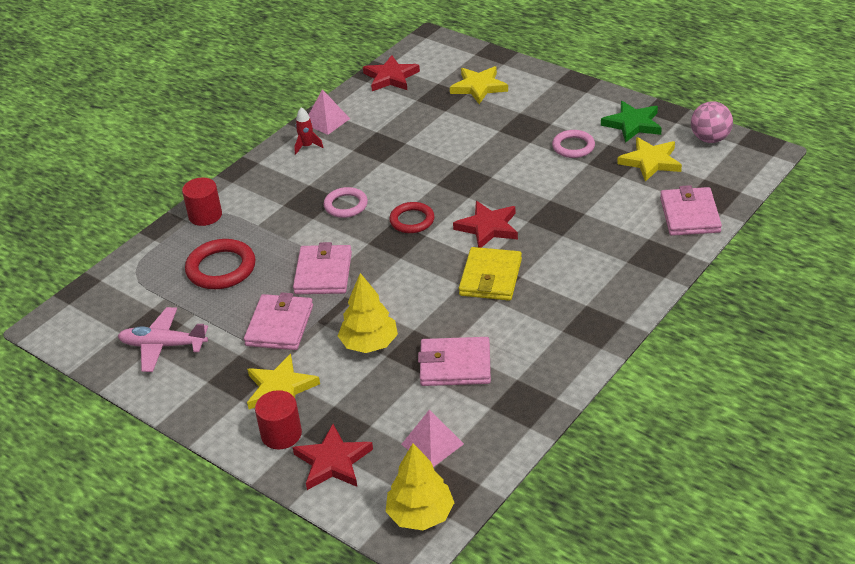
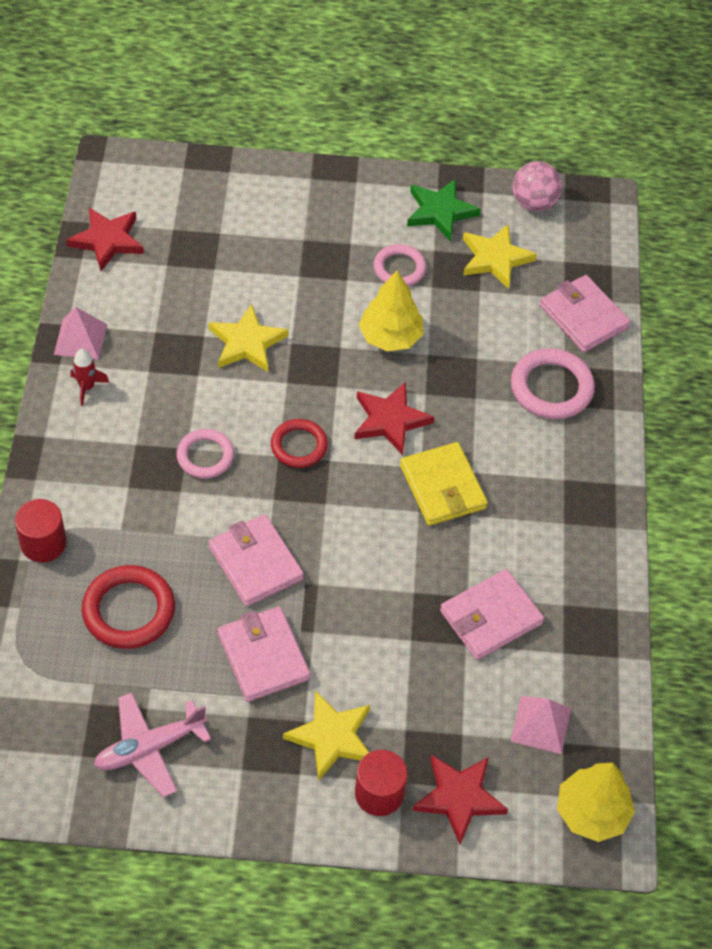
camera: 40 degrees left, 15 degrees up
(369, 344) = (381, 633): yellow tree -> yellow tree (390, 337)
(479, 87) = (227, 218): yellow star -> yellow star (247, 343)
(626, 248) = (551, 388): none -> pink ring

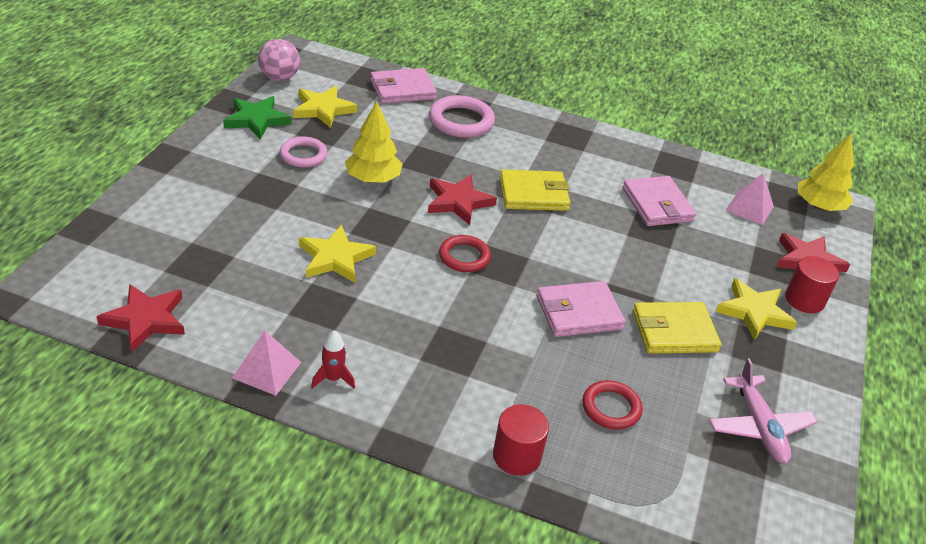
camera: 75 degrees left, 15 degrees down
(129, 610) = (611, 408): red ring -> red ring, size x0.66
(205, 456) = (453, 315): pink ring -> none
(263, 656) = (674, 331): pink wallet -> yellow wallet

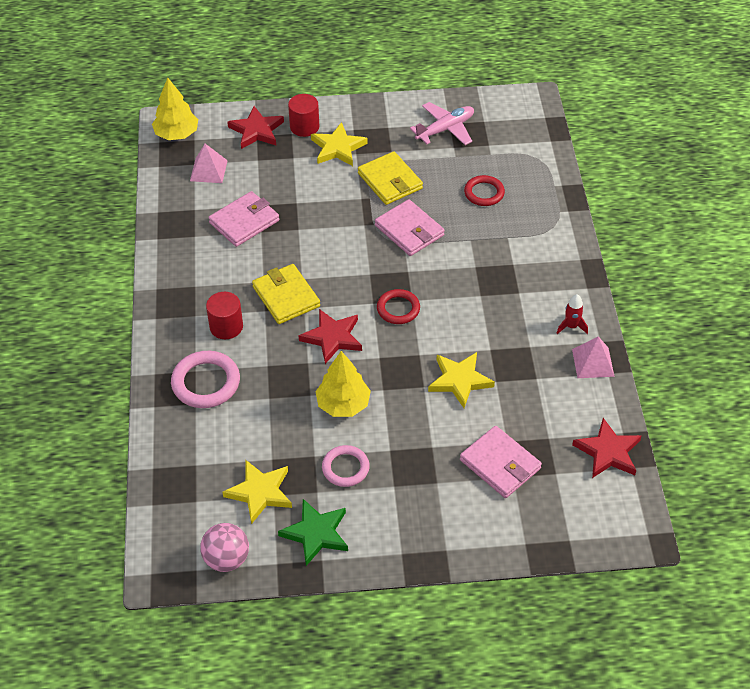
camera: 110 degrees left, 10 degrees up
(402, 90) = (179, 449): pink wallet -> pink wallet (500, 464)
(516, 456) = (556, 222): red cylinder -> red cylinder (226, 326)

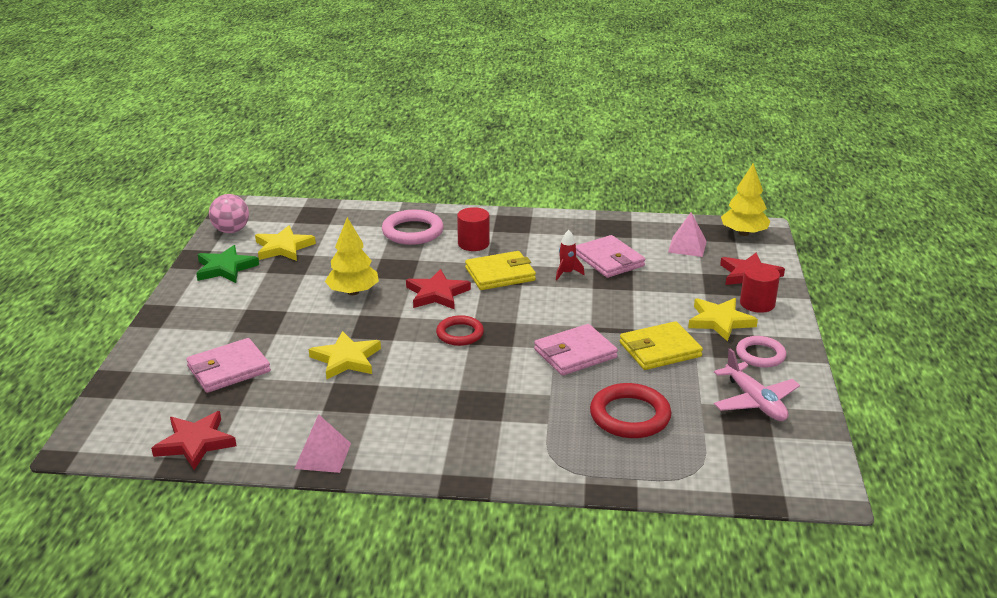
camera: 100 degrees right, 20 degrees down
(345, 468) = (281, 287): pink ring -> pink ring (760, 355)
(484, 193) = (630, 416): red ring -> red ring, size x1.52
(571, 326) = (384, 449): red rocket -> red rocket (567, 273)

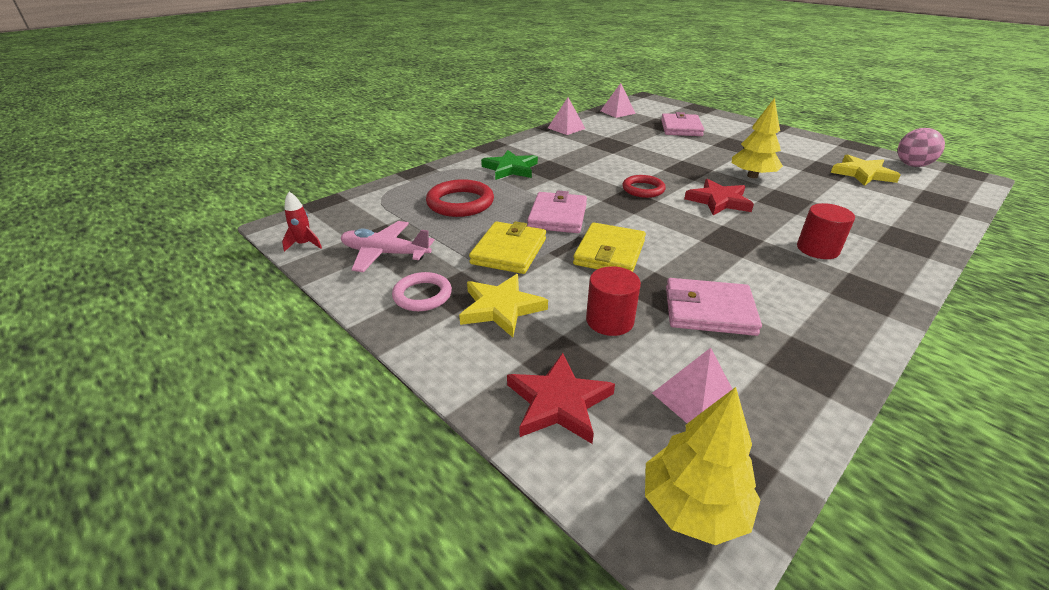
camera: 130 degrees right, 5 degrees up
(195, 443) = (617, 112): red star -> pink pyramid
(225, 268) = (832, 151): green star -> green star (510, 169)
(346, 359) = (654, 152): yellow star -> none
(412, 231) = (870, 230): pink ring -> none
(500, 274) = (731, 237): yellow wallet -> yellow wallet (609, 253)
(567, 273) = (701, 271): red rocket -> red rocket (304, 244)
(757, 303) = (494, 358): red cylinder -> red cylinder (609, 320)

